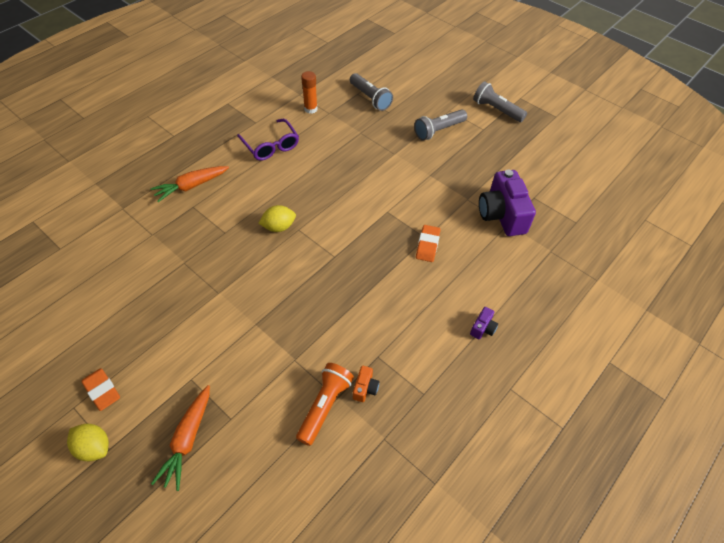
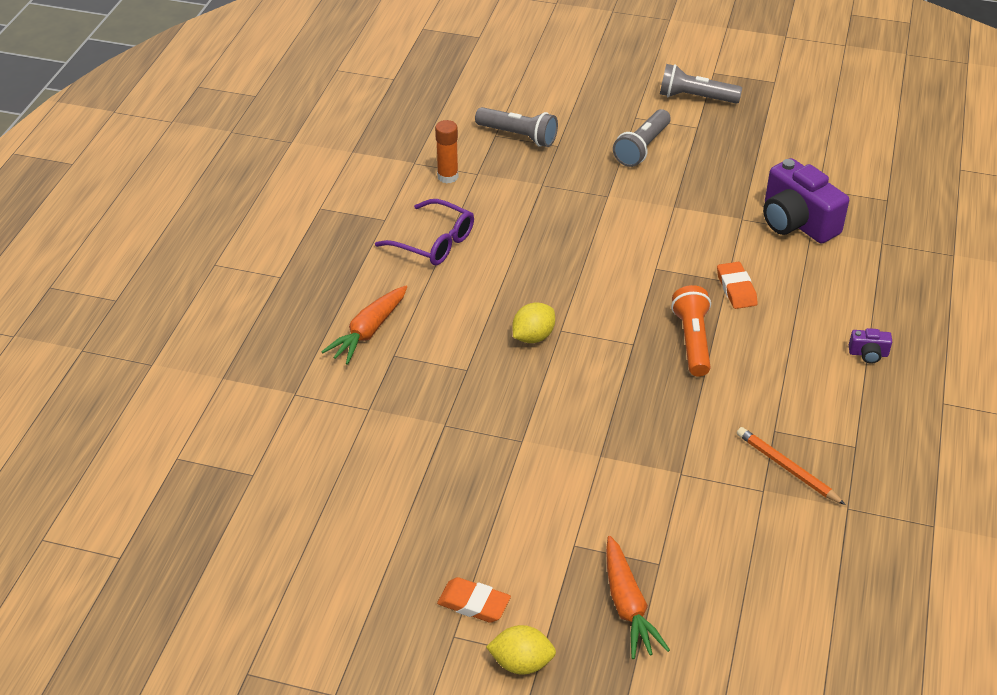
camera: 25 degrees left, 10 degrees down
(325, 406) = (756, 504): orange flashlight -> orange flashlight (692, 341)
(365, 388) = (787, 468): orange camera -> orange pencil
(483, 328) = (868, 354): purple camera -> purple camera turned 90 degrees clockwise

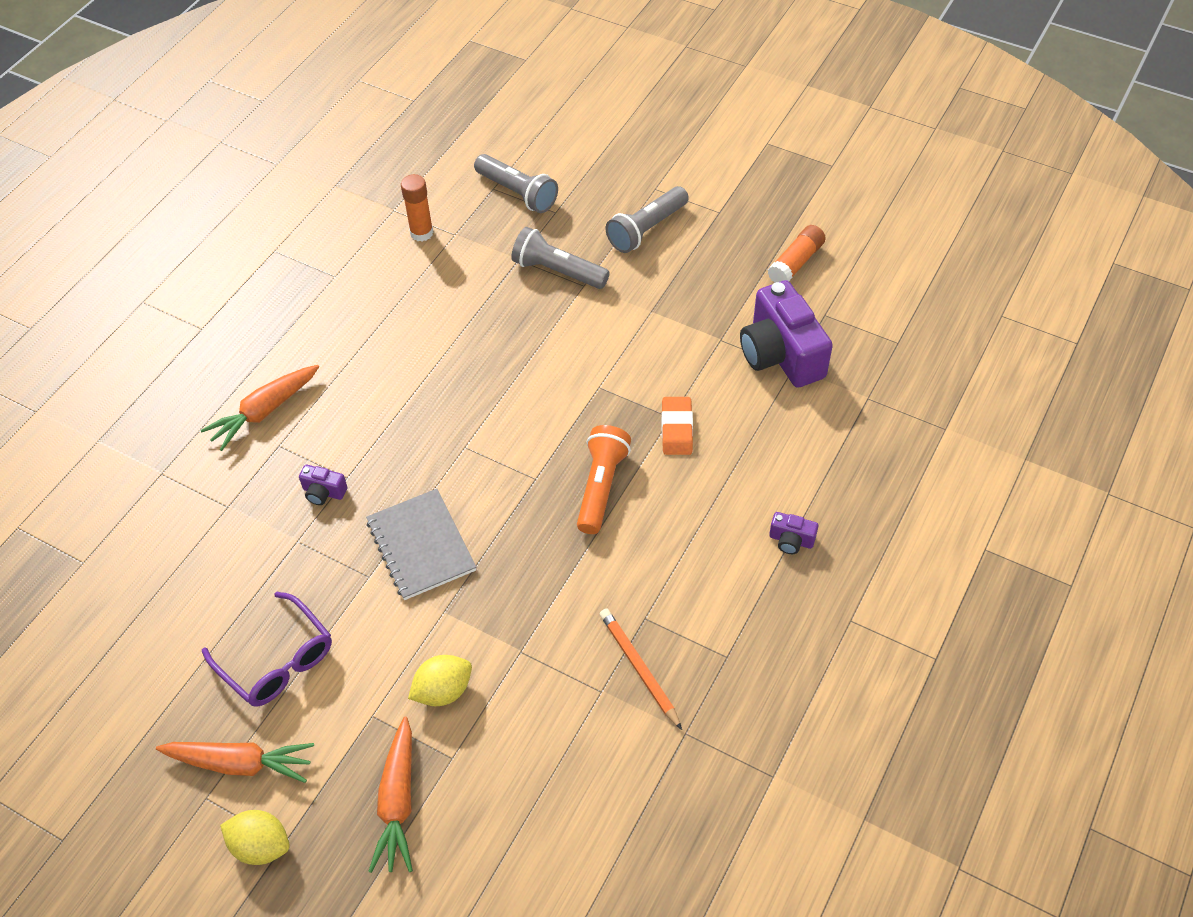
camera: 15 degrees right, 10 degrees up
(433, 242) = (374, 313): purple glasses -> purple glasses (276, 660)
(451, 384) = (323, 492): none -> purple camera
(474, 603) = (241, 763): orange eraser -> orange carrot
(533, 337) = (432, 449): yellow lemon -> yellow lemon (443, 691)
(557, 410) = (421, 546): none -> grey notebook
(695, 97) = (733, 173): grey flashlight -> grey flashlight (558, 271)
(778, 155) = (795, 263): none -> orange glue stick

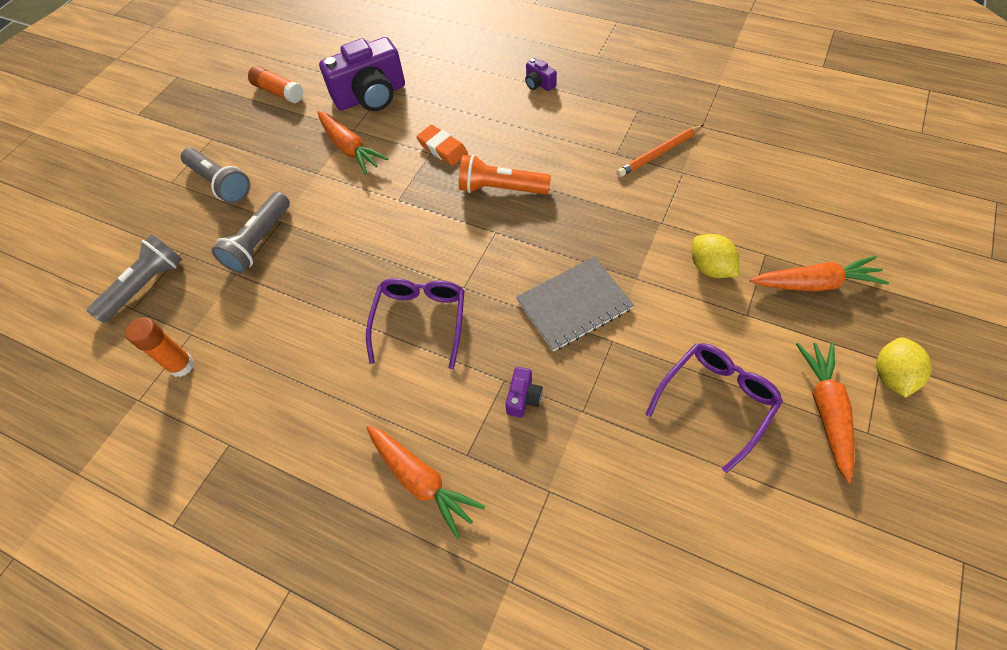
camera: 90 degrees left, 5 degrees up
(430, 409) = (420, 321): none -> purple glasses
(677, 429) = (442, 148): orange eraser -> orange eraser turned 45 degrees clockwise
(687, 338) = (350, 148): none -> orange carrot
(791, 540) = (539, 84): purple camera -> purple camera turned 120 degrees clockwise

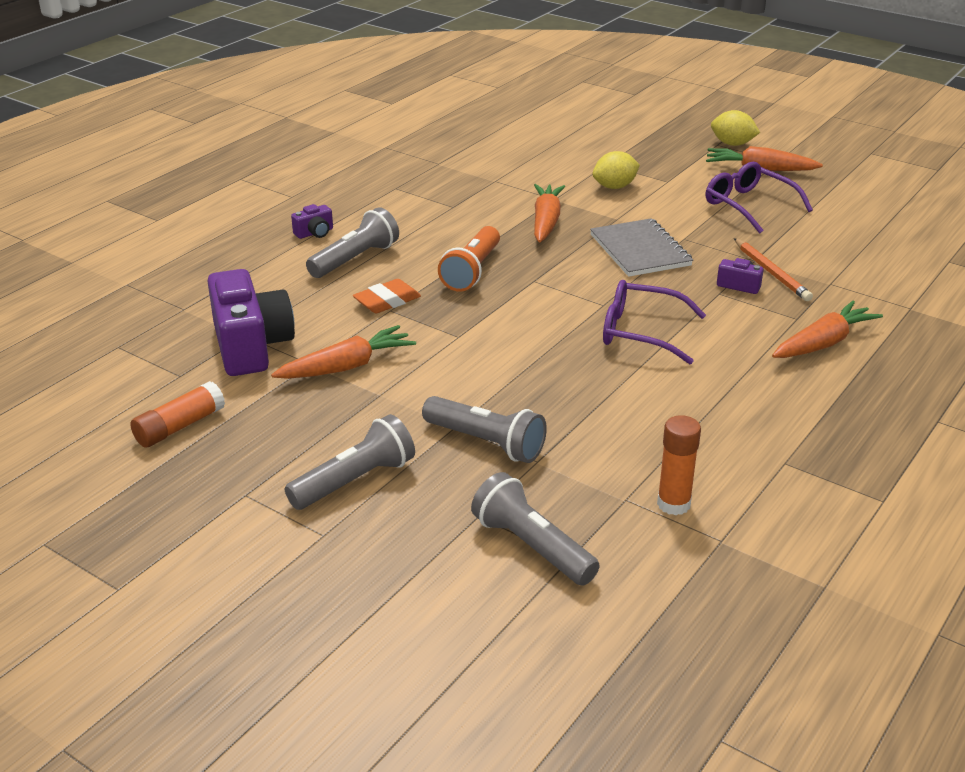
camera: 85 degrees left, 25 degrees down
(503, 116) = (355, 259): none -> grey flashlight
(659, 153) = (464, 187): orange pencil -> orange pencil (771, 272)
(815, 283) = (642, 152): orange carrot -> orange carrot (546, 221)

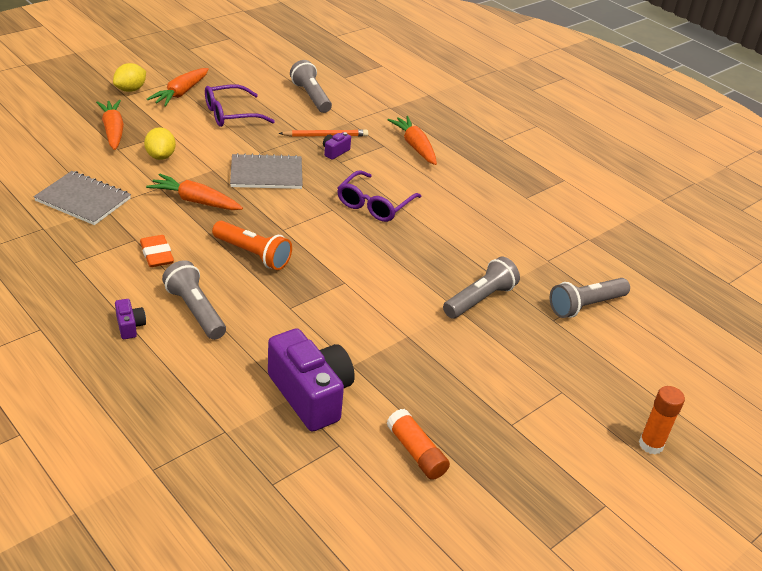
camera: 80 degrees left, 5 degrees up
(251, 346) = (311, 395): purple camera -> purple camera turned 60 degrees clockwise
(347, 366) = (364, 345): orange carrot -> orange carrot (113, 130)
(355, 481) = (508, 367): grey flashlight -> grey flashlight (311, 96)
(387, 301) = (276, 306): orange eraser -> orange eraser (157, 254)
(499, 169) = (83, 200): none -> grey notebook
(673, 504) = (556, 245): orange glue stick -> orange glue stick (651, 444)

